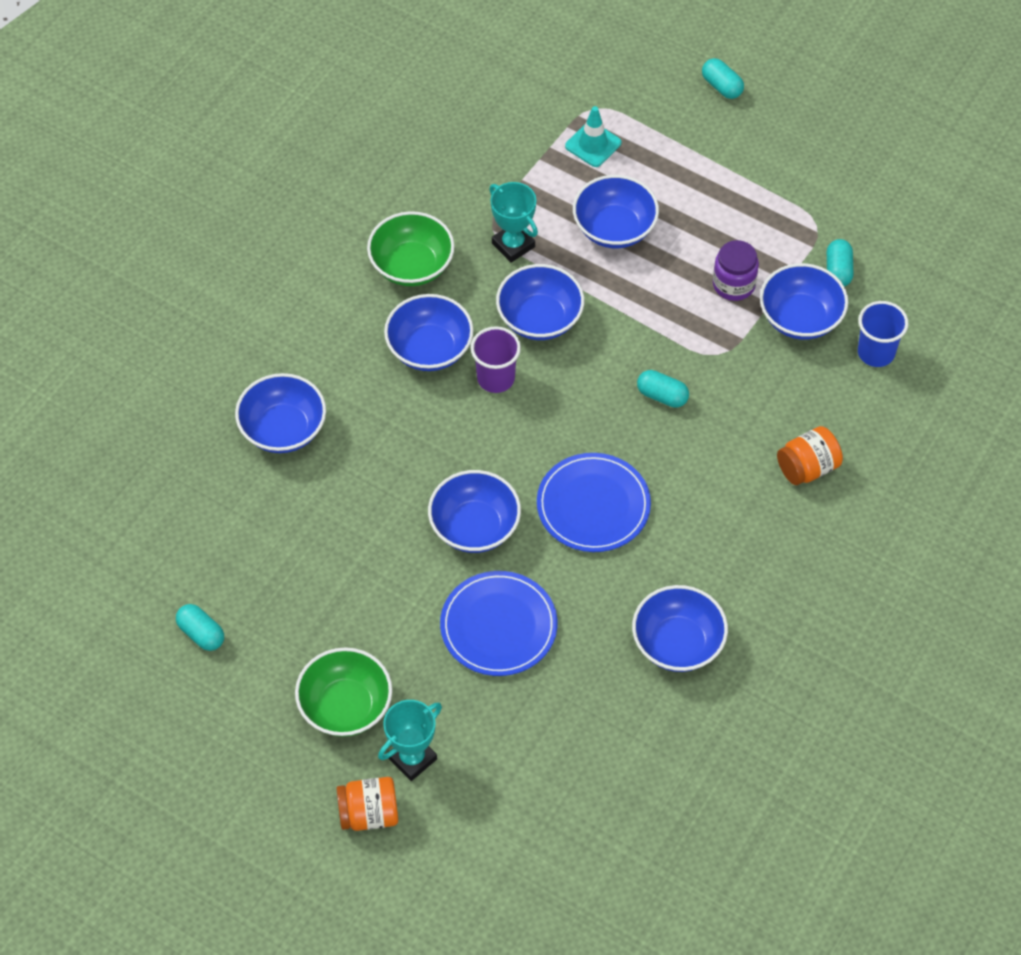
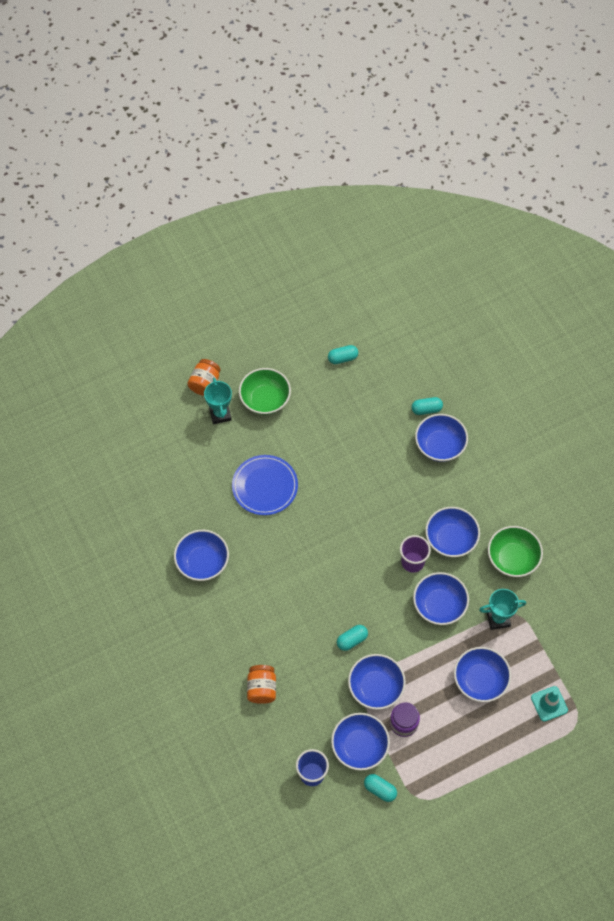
camera: 120 degrees right, 5 degrees up
(474, 527) = (327, 504): blue bowl -> blue bowl (375, 687)
(593, 505) = (305, 567): blue plate -> none
(722, 86) = (556, 808): turquoise capsule -> turquoise capsule (426, 409)

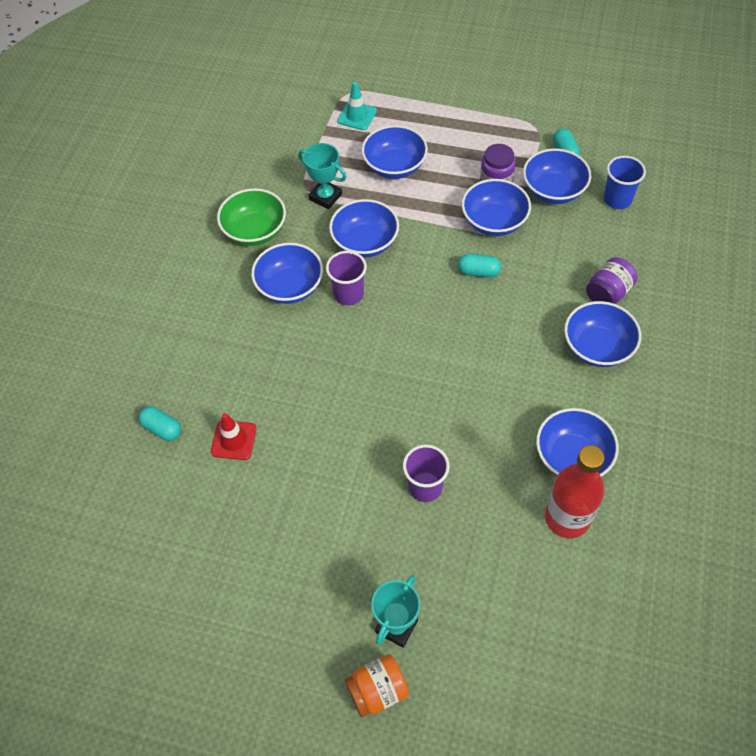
camera: 135 degrees left, 5 degrees down
(180, 527) = (567, 518): none -> red bottle
(262, 688) = (608, 293): orange jar -> purple jar
(265, 399) = (323, 597): green bowl -> none
(265, 486) = (425, 487): blue plate -> purple cup
(342, 358) = (178, 571): turquoise capsule -> none
(384, 432) = (233, 440): none -> red traffic cone
(439, 446) = (195, 380): blue bowl -> blue bowl (597, 347)

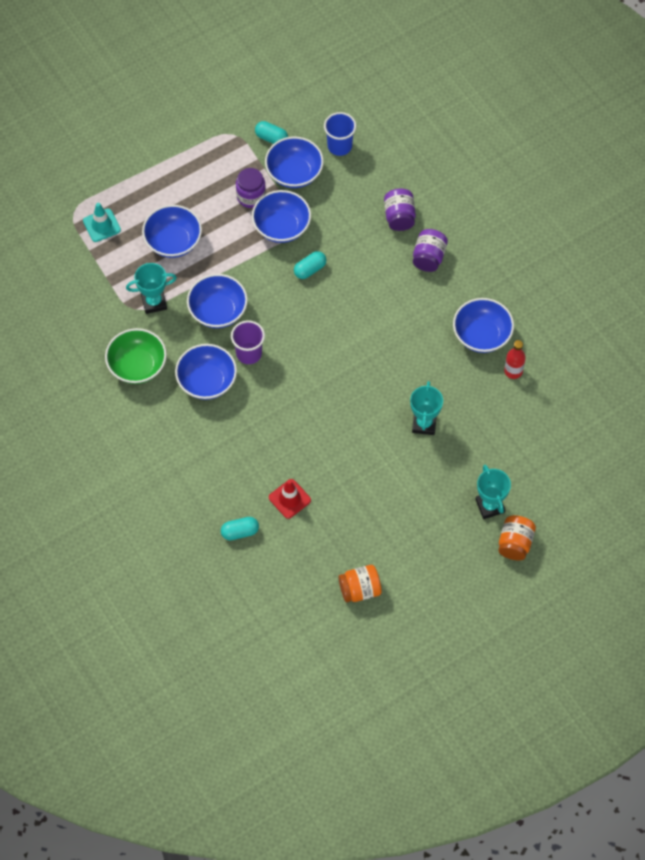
camera: 50 degrees left, 5 degrees up
(189, 581) = (360, 589): none -> orange jar
(425, 487) = (424, 424): purple cup -> turquoise trophy
(567, 518) = (513, 371): red bottle -> red bottle, size x0.55
(597, 347) = (429, 257): blue bowl -> purple jar

